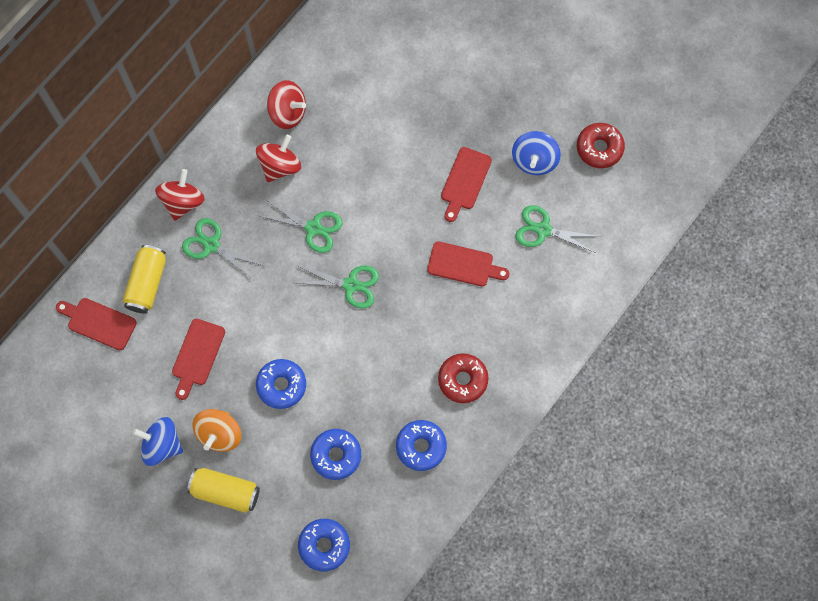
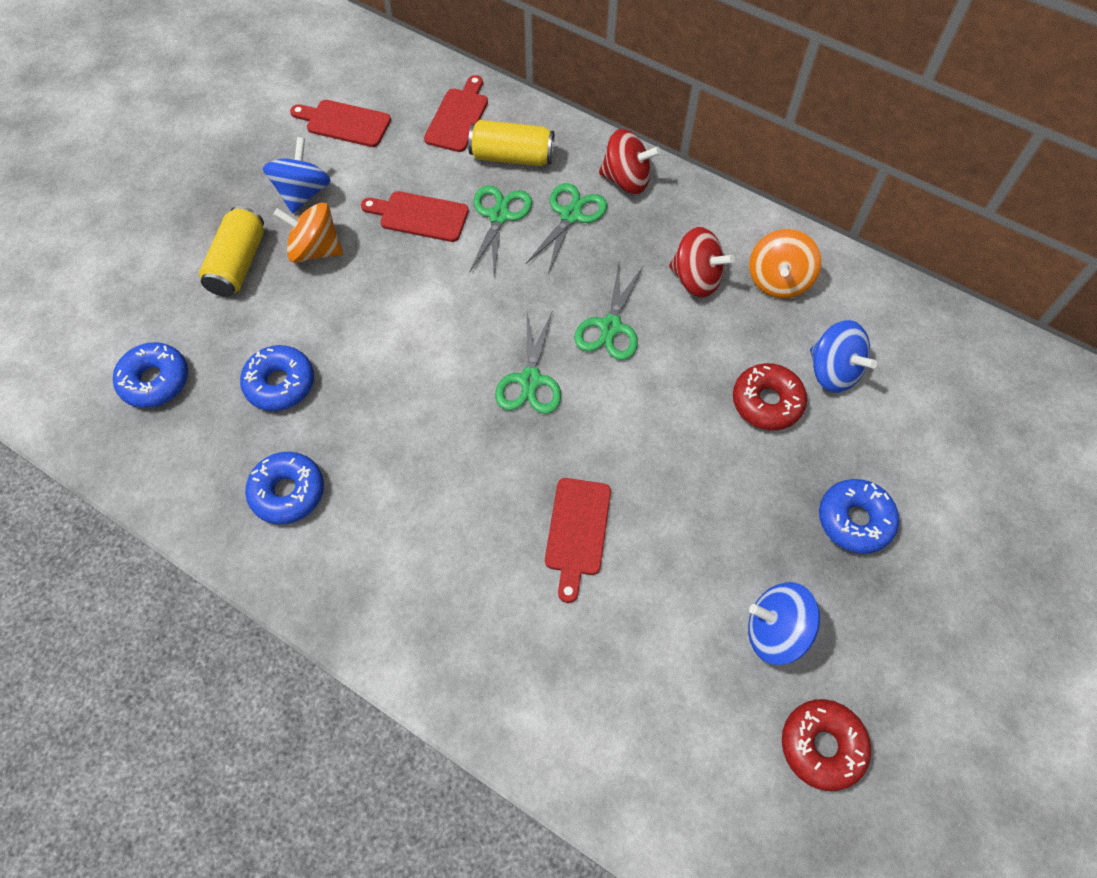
camera: 85 degrees right, 10 degrees down
(281, 385) = (380, 311): blue donut -> blue donut (854, 520)
(288, 112) = (778, 280): red spinning top -> orange spinning top
(364, 93) = (833, 371): none -> blue spinning top
(462, 380) = (390, 543): red donut -> red donut (767, 402)
(465, 181) = (717, 523): red cutting board -> red cutting board (344, 123)
(543, 230) = (652, 653): green scissors -> green scissors (499, 216)

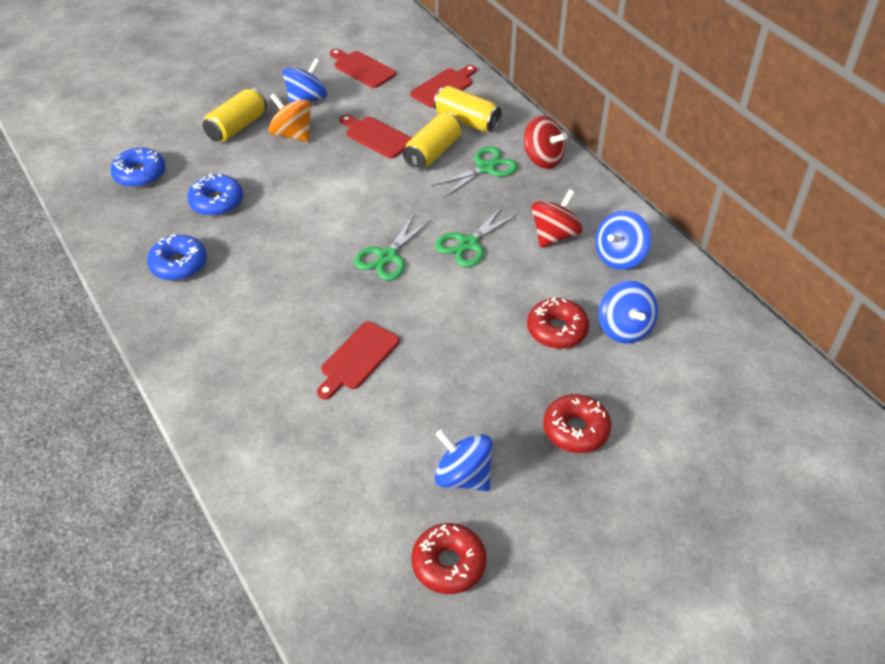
camera: 25 degrees right, 15 degrees down
(499, 216) = (433, 153): green scissors -> yellow can
(696, 279) = (554, 235): red spinning top -> red spinning top turned 105 degrees counterclockwise
(778, 280) = (619, 257): orange spinning top -> blue spinning top
(854, 520) = (576, 430): blue donut -> red donut

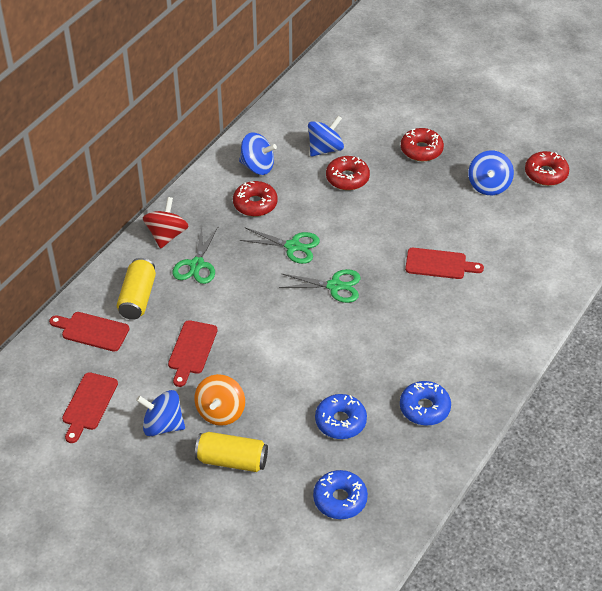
camera: 115 degrees left, 0 degrees up
(433, 153) = (194, 304): yellow can -> none
(486, 168) = (197, 265): green scissors -> green scissors turned 105 degrees counterclockwise
(554, 235) = (255, 204): red spinning top -> red donut

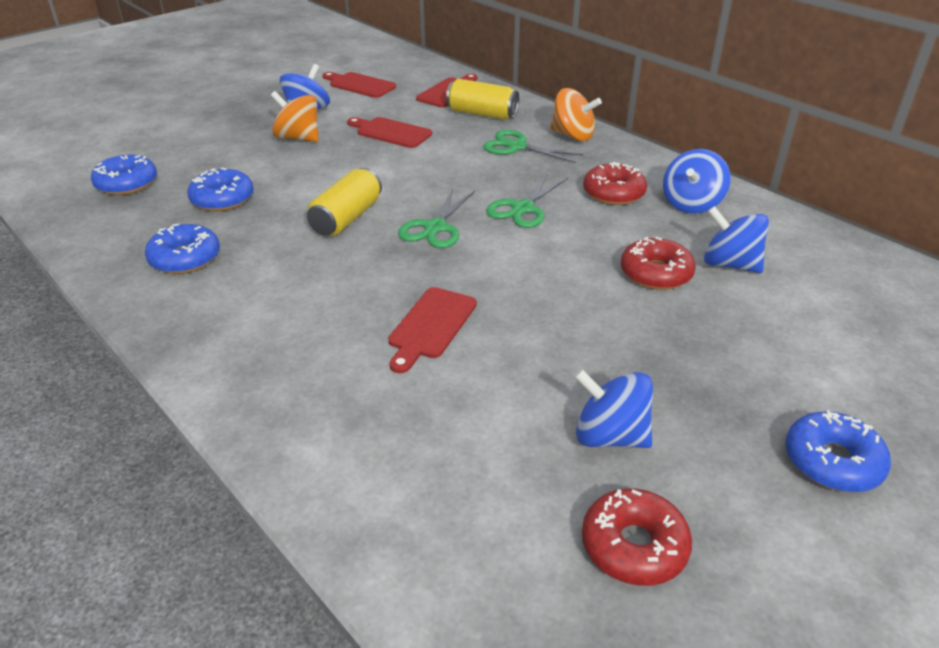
camera: 105 degrees right, 10 degrees down
(166, 235) = (572, 135): red spinning top -> orange spinning top
(232, 460) = (234, 137): yellow can -> yellow can (346, 218)
(325, 149) = (730, 264): blue spinning top -> blue spinning top turned 150 degrees clockwise
(421, 150) = (725, 367): red donut -> none
(470, 119) = (832, 462): none -> blue donut

